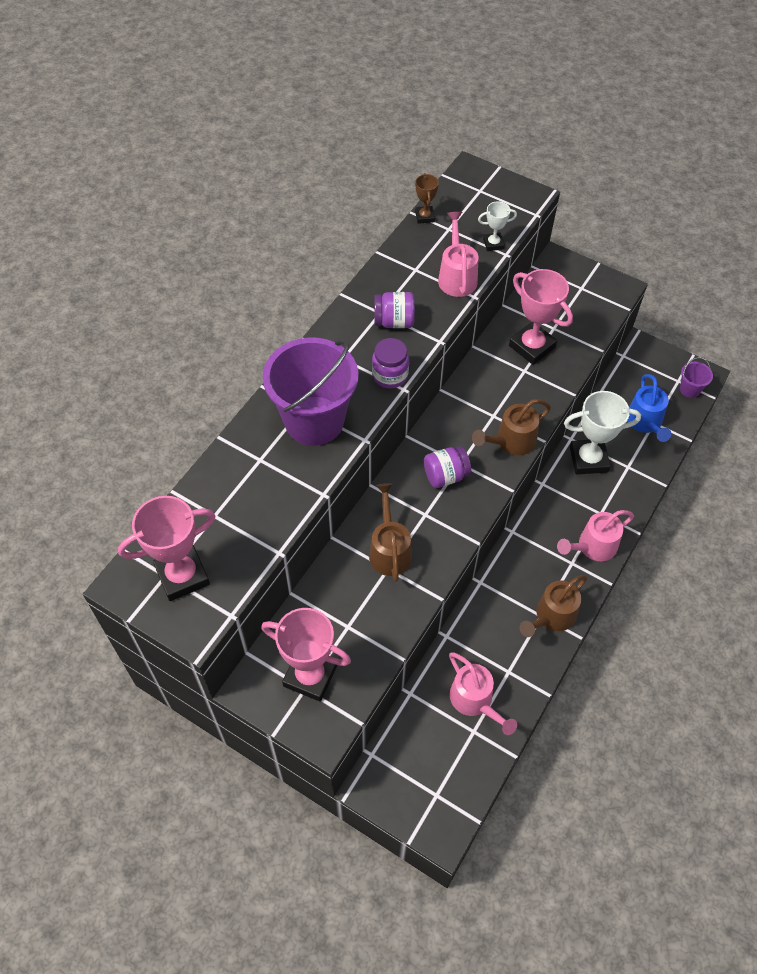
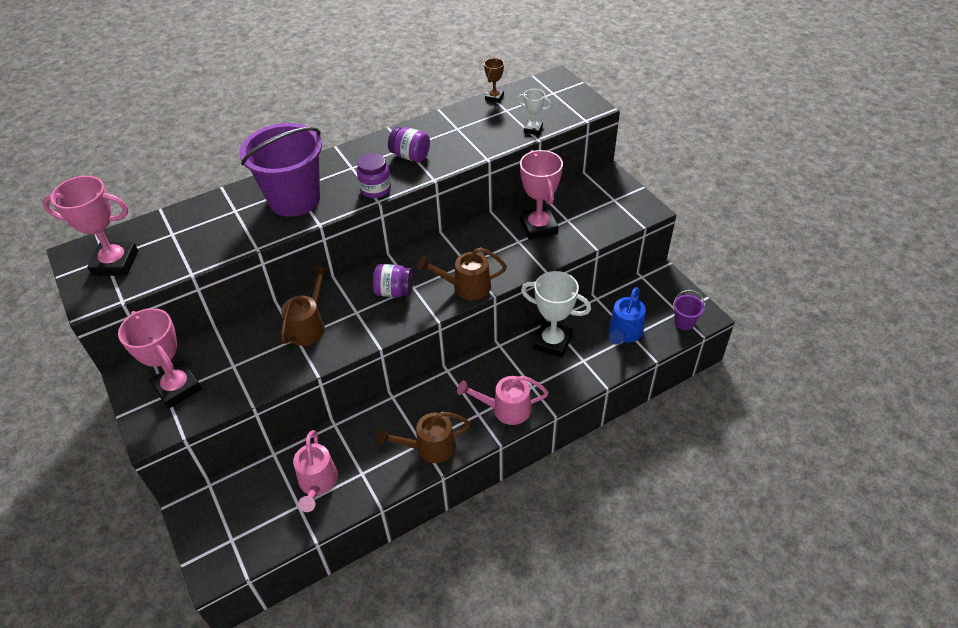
camera: 30 degrees right, 10 degrees down
(456, 276) = (485, 141): pink watering can -> none

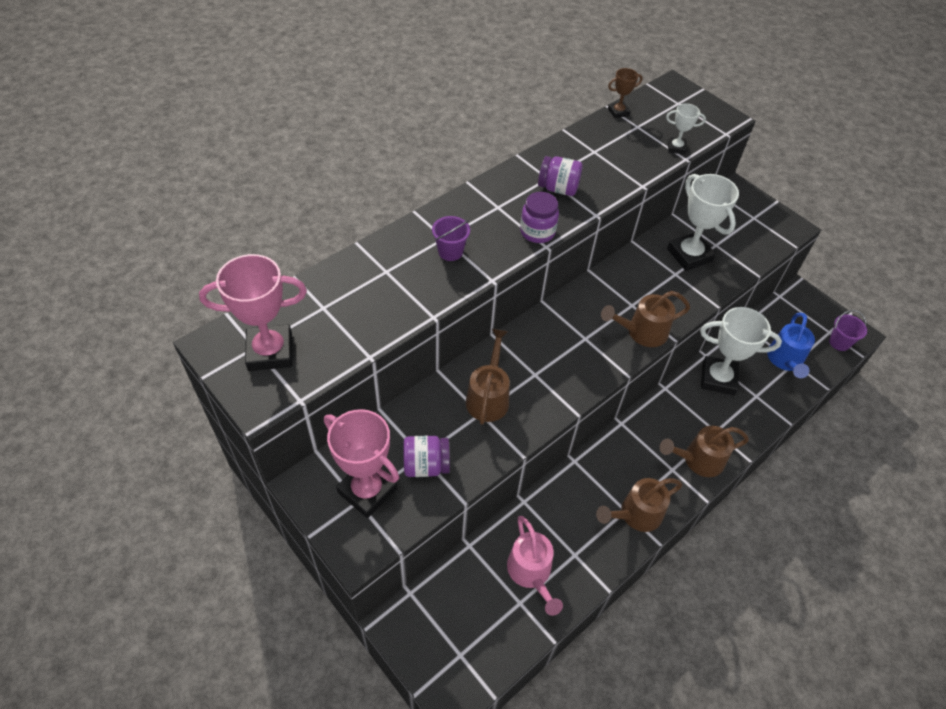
camera: 15 degrees left, 5 degrees up
(294, 199) = (450, 252): purple bucket -> purple bucket, size x0.42
(394, 291) = (567, 345): purple jar -> purple jar (426, 465)
(494, 97) = (618, 112): brown trophy -> brown trophy turned 60 degrees clockwise
(505, 409) = (698, 460): pink watering can -> brown watering can
(538, 227) = (689, 255): pink trophy -> white trophy

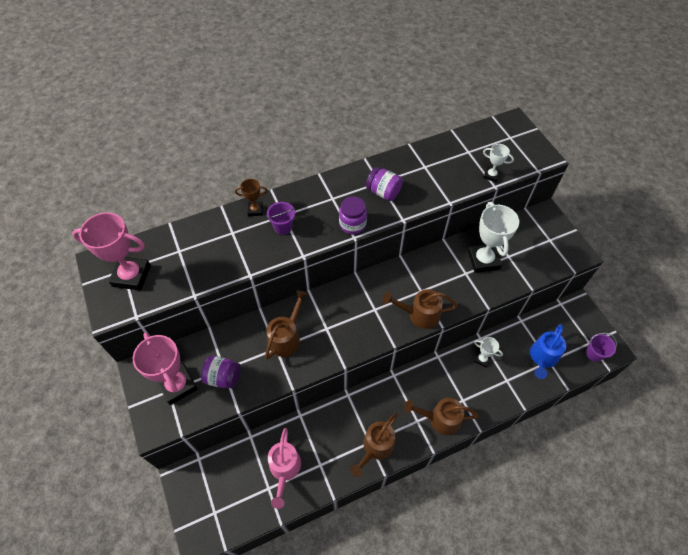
camera: 20 degrees right, 5 degrees up
(618, 112) = (458, 137): brown trophy -> brown trophy (255, 210)
(635, 515) = (375, 448): brown watering can -> brown watering can turned 45 degrees counterclockwise
(718, 379) = (482, 359): white trophy -> white trophy, size x0.51

